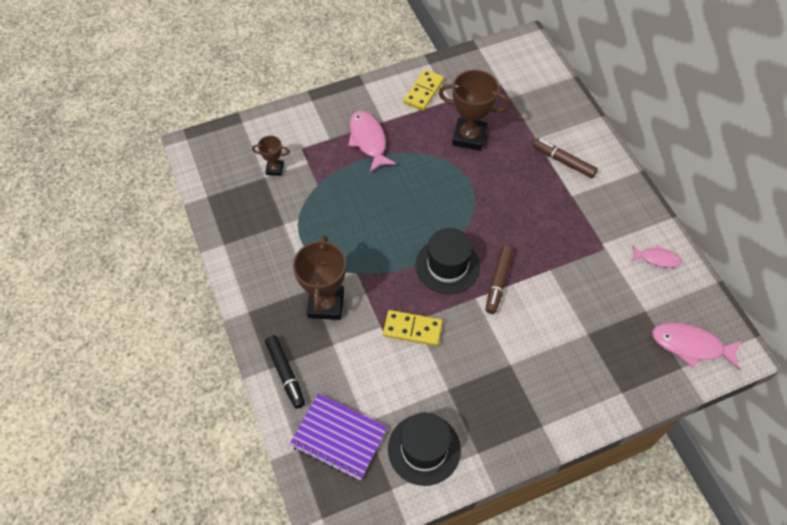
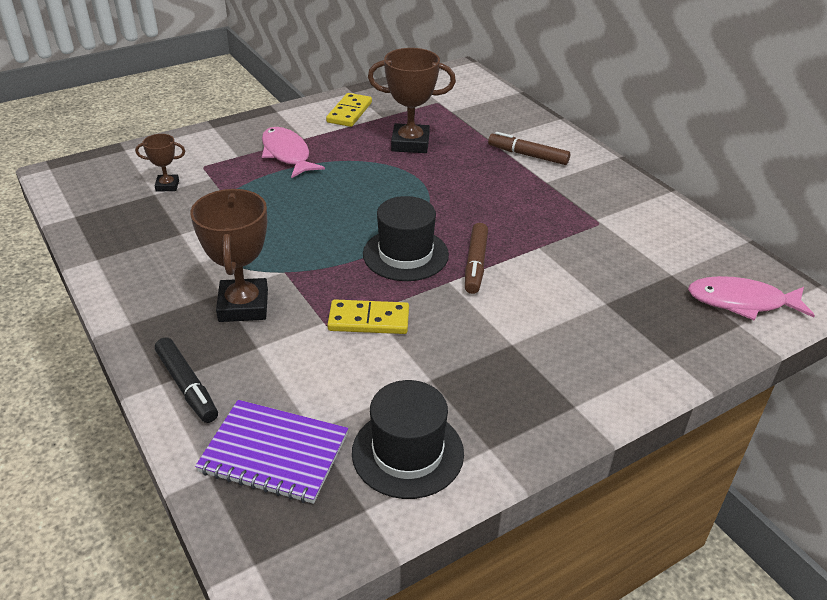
camera: 10 degrees left, 20 degrees down
(657, 259) = (667, 226): pink fish -> none

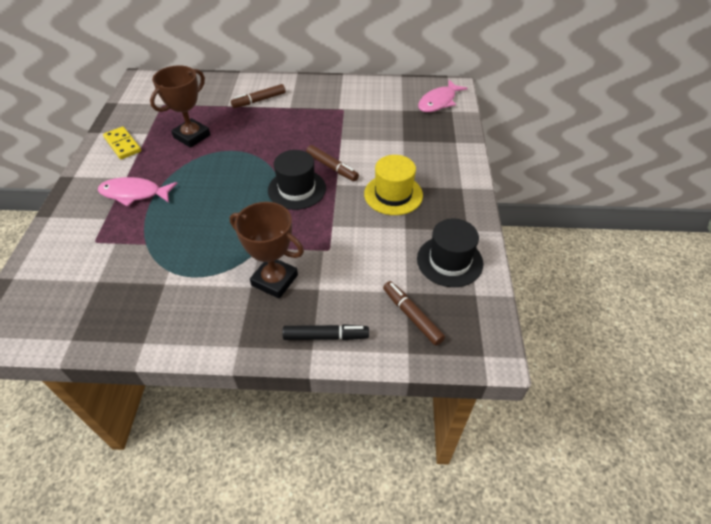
camera: 55 degrees left, 10 degrees up
(167, 186) = (96, 270): brown trophy -> none
(274, 453) = (412, 316): purple notebook -> brown marker
(369, 320) = (339, 230): yellow domino -> none
(484, 340) = (393, 194): none -> yellow hat

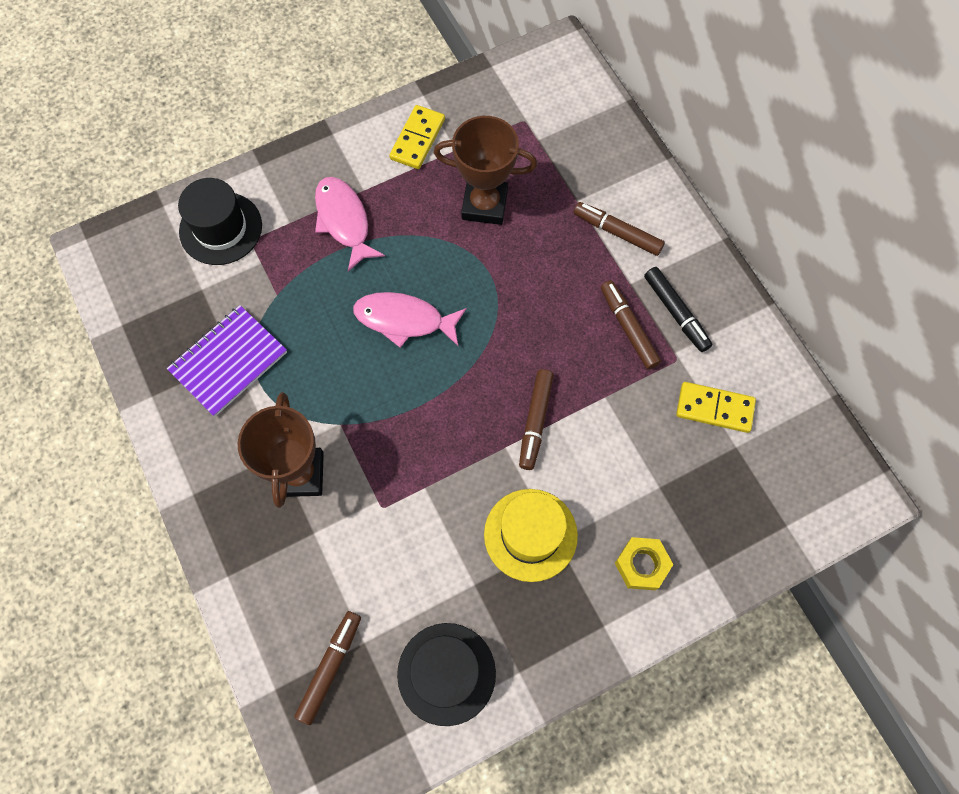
camera: 60 degrees right, 20 degrees up
(164, 287) = (228, 361): none -> purple notebook
(297, 189) = (464, 403): black hat -> black hat (221, 228)
(312, 117) = (628, 328): none -> brown marker
(326, 336) = (251, 581): black marker -> black marker (676, 312)
(378, 108) = (714, 408): none -> yellow domino
(438, 102) = (798, 492): pink fish -> pink fish (404, 320)
(439, 162) = (642, 565): none -> yellow nut

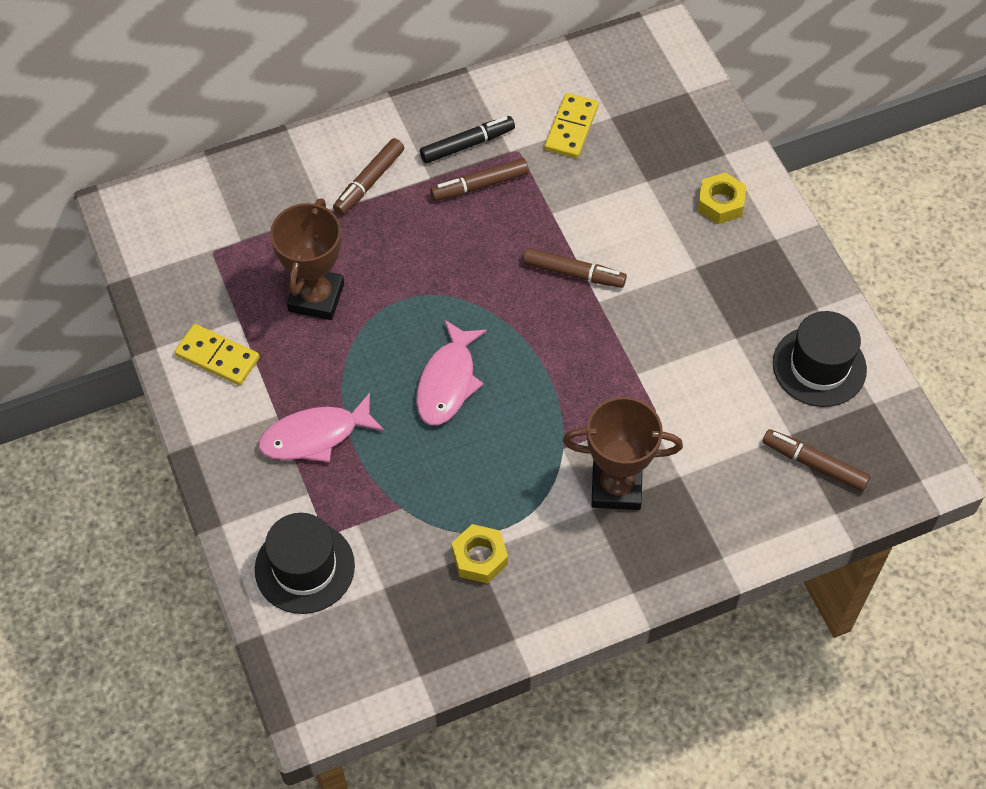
camera: 85 degrees left, 10 degrees down
(228, 361) = (479, 557): purple notebook -> yellow nut
(530, 534) = (689, 287): yellow hat -> none

